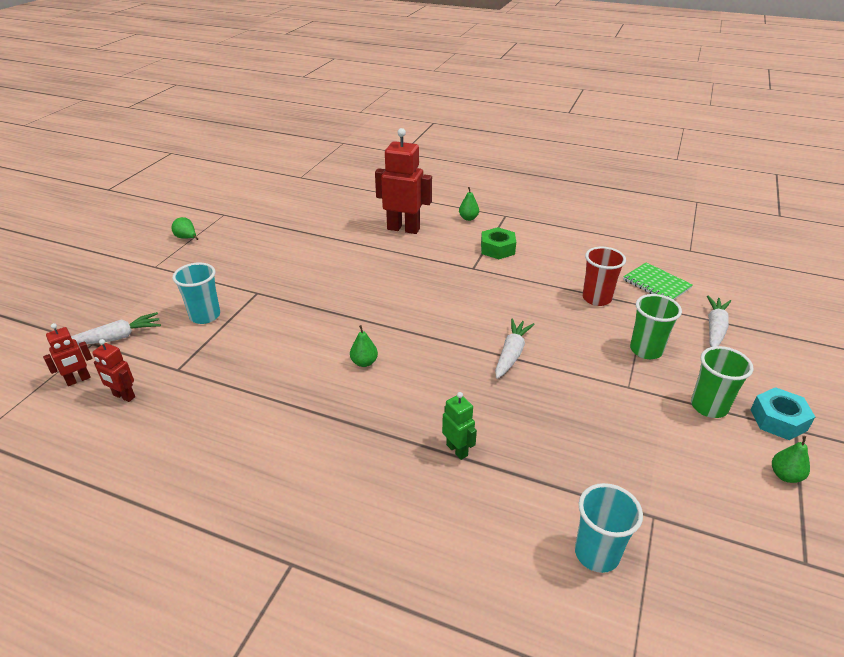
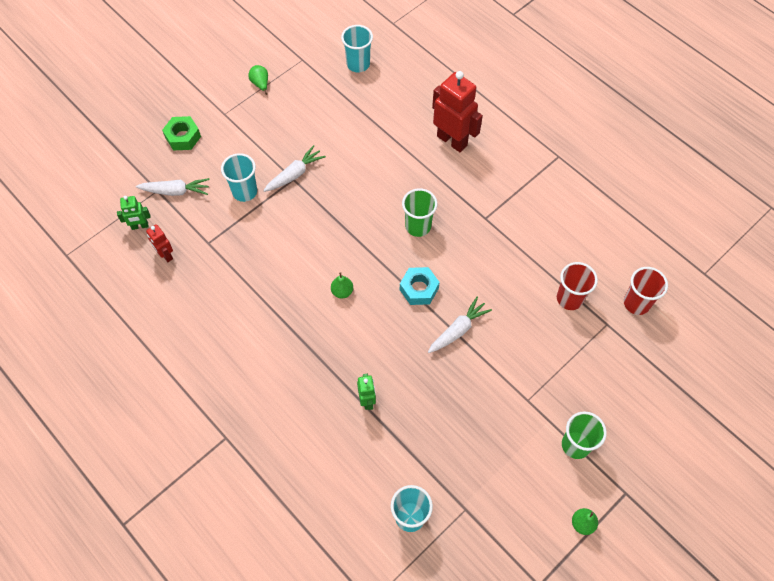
camera: 25 degrees right, 25 degrees up
(78, 380) = (140, 226): red robot -> green robot
(282, 205) = (358, 64): none -> turquoise cup
(468, 218) = (520, 147): green pear -> none
(497, 249) = (522, 201): green nut -> green nut (183, 137)
(646, 350) = (569, 371): green cup -> green cup (418, 226)
(656, 284) = (636, 303): green notebook -> red cup
(715, 328) = (647, 374): white carrot -> white carrot (294, 174)
(778, 420) = (620, 479): turquoise nut -> turquoise nut (419, 289)

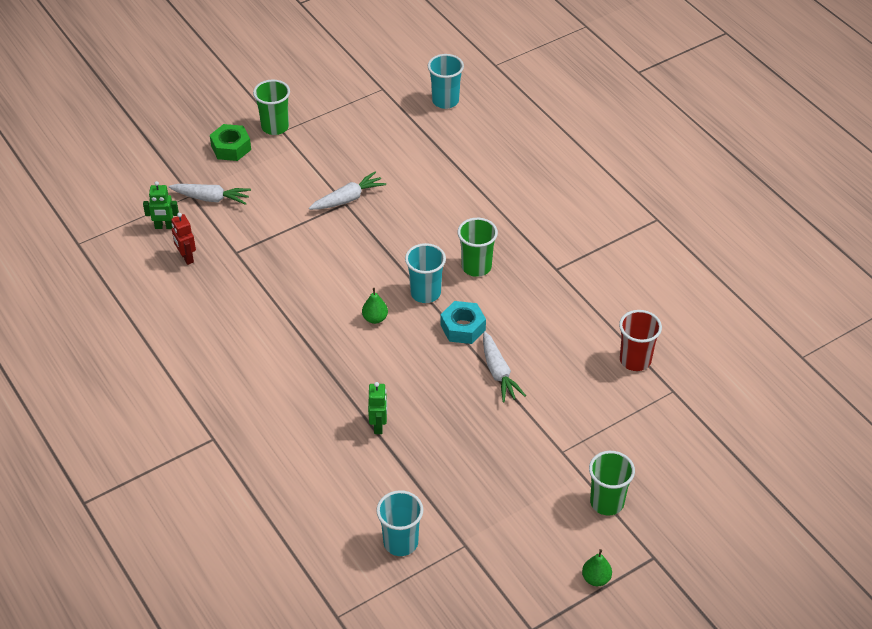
camera: 10 degrees right, 15 degrees down
(217, 110) = (275, 127): none -> green cup
(244, 192) = (288, 208): turquoise cup -> turquoise cup (425, 293)
(260, 84) = (329, 107): green pear -> none
(452, 140) = (536, 188): red robot -> none
(458, 330) = (498, 373): white carrot -> white carrot turned 105 degrees clockwise
(636, 303) = (713, 375): red cup -> none

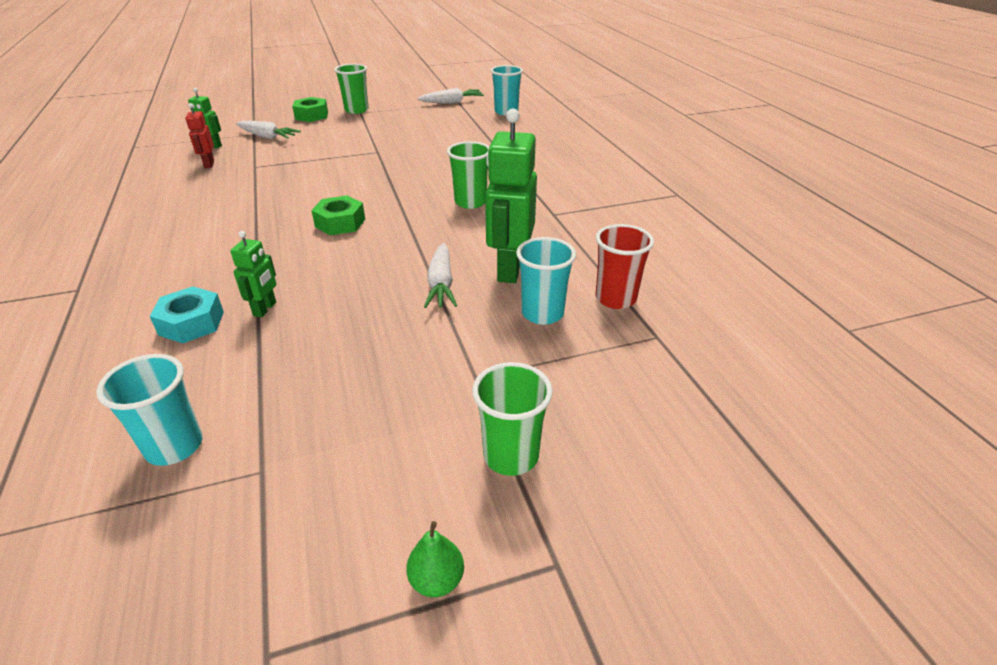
camera: 15 degrees right, 10 degrees down
(348, 199) = (382, 149): white carrot -> white carrot (452, 102)
(375, 318) = (340, 223): green pear -> green nut
(425, 293) = (406, 213): turquoise cup -> turquoise cup (542, 313)
(463, 327) = (426, 242): turquoise nut -> turquoise nut (191, 323)
(545, 346) = (509, 269): none -> green robot

